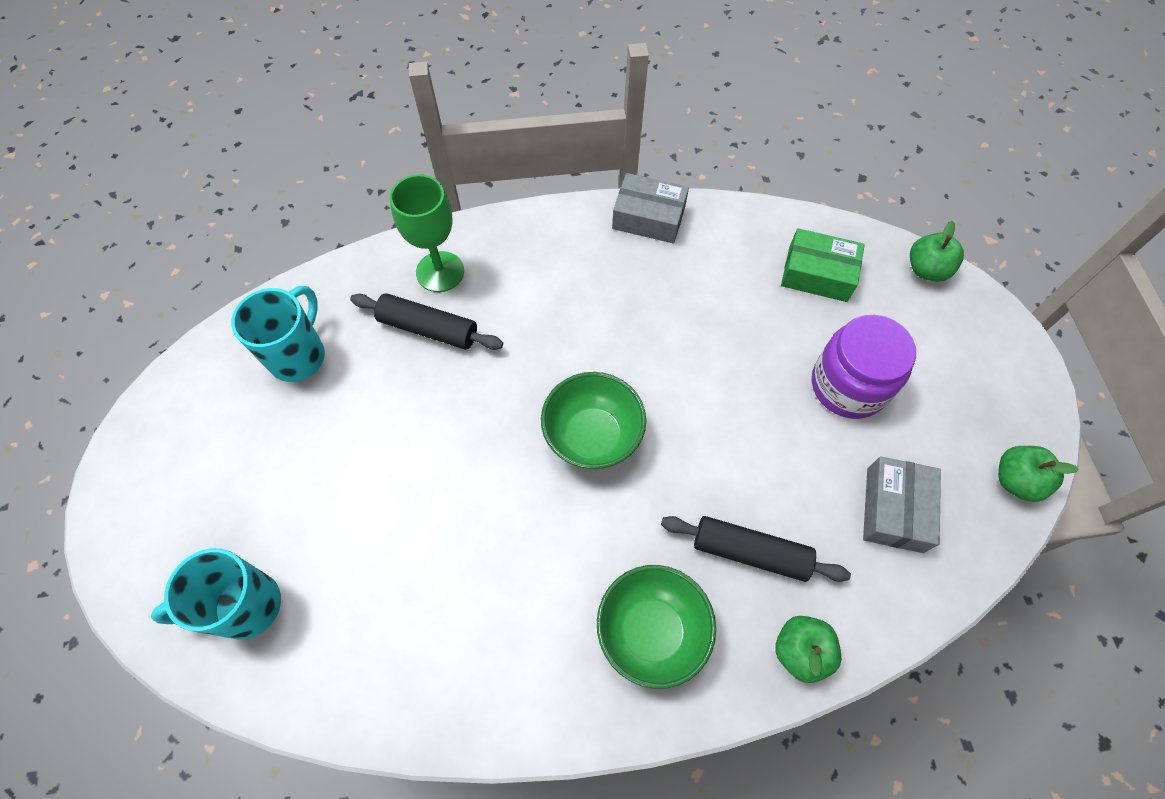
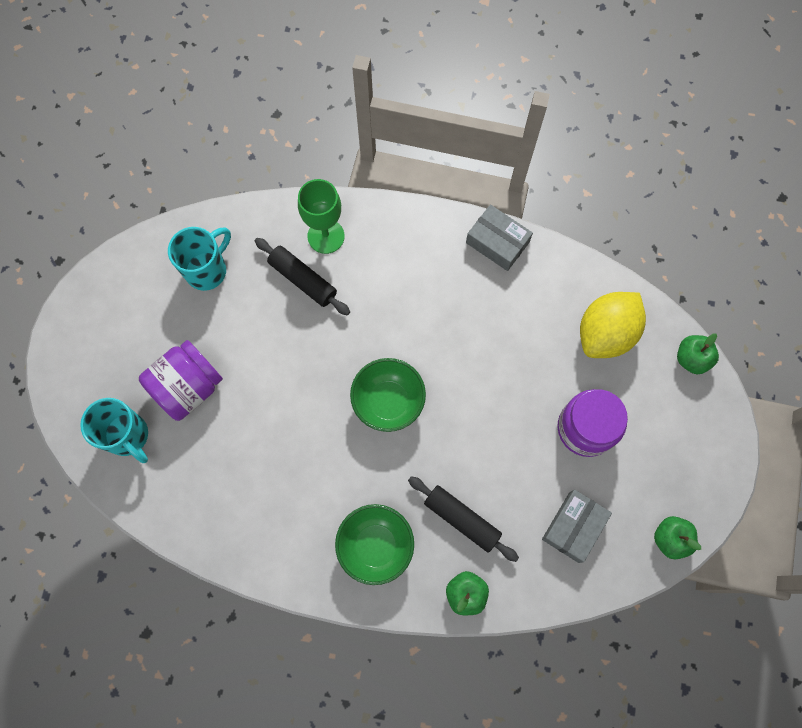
camera: 20 degrees right, 10 degrees up
(245, 606) = (128, 436): turquoise mug -> turquoise mug turned 135 degrees counterclockwise
(315, 509) = (188, 387): none -> purple jar
(817, 274) = (605, 333): green box -> yellow lemon

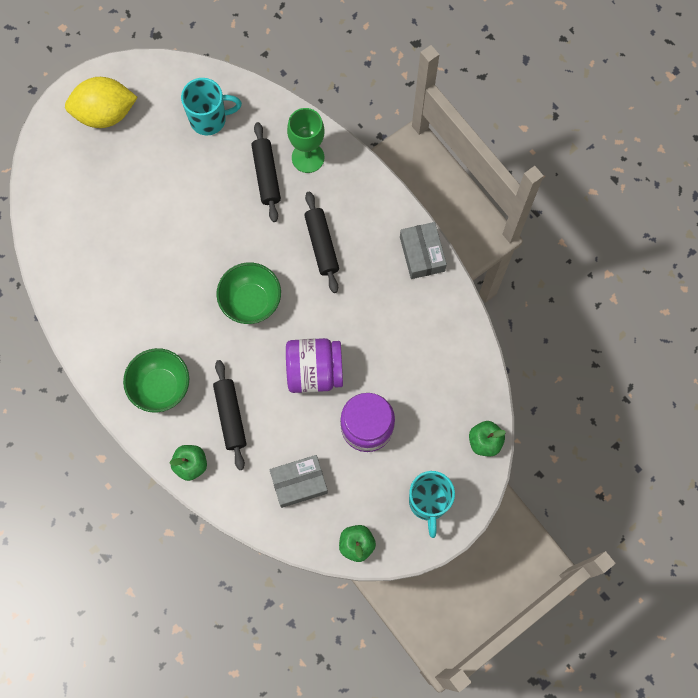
camera: 40 degrees right, 0 degrees up
(128, 436) = (68, 189): turquoise mug -> turquoise mug (428, 503)
(188, 387) = (131, 188): purple jar -> purple jar (314, 371)
(406, 302) = (322, 245): none -> black rolling pin
(605, 333) = (440, 376): yellow lemon -> yellow lemon (105, 114)

